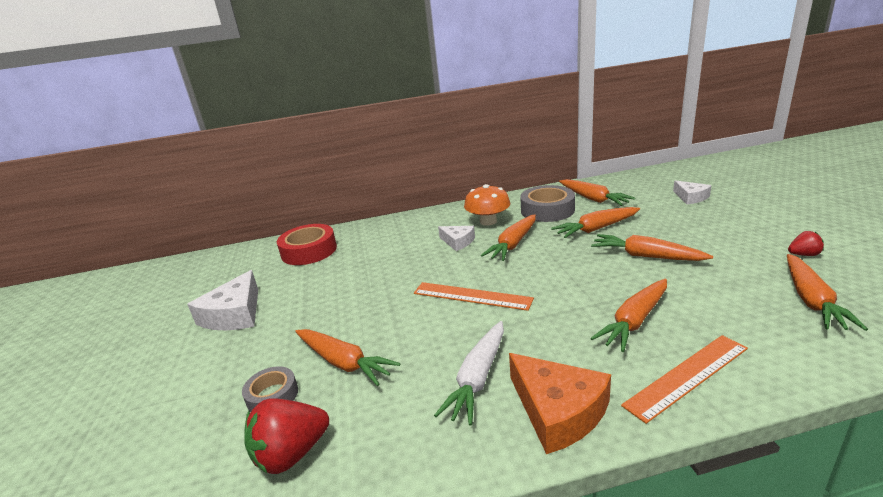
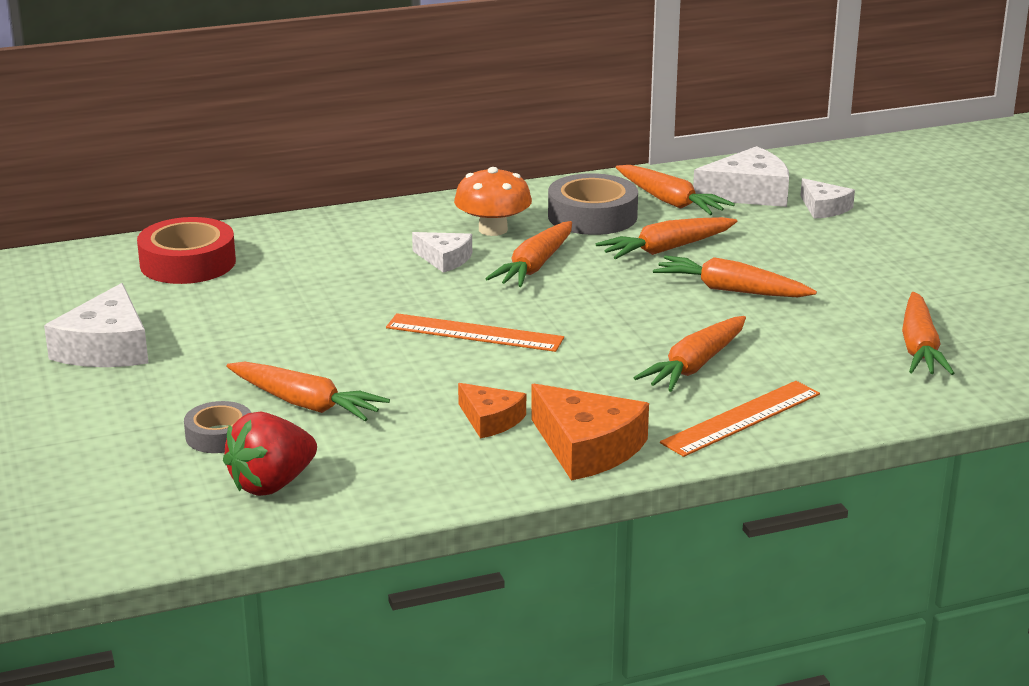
camera: 10 degrees left, 0 degrees up
(478, 378) = (490, 420): white carrot -> orange cheese
(640, 191) = (748, 193): none -> white cheese
(803, 254) = (940, 296): red strawberry -> none

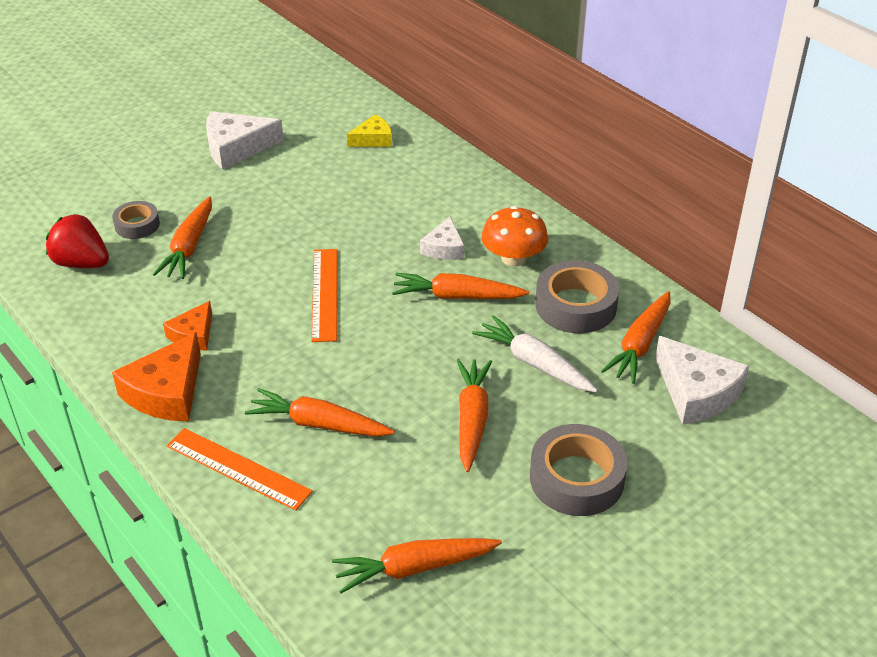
camera: 70 degrees right, 15 degrees up
(188, 263) = (373, 139): red tape -> yellow cheese
(666, 249) = (534, 363): orange carrot -> white carrot
(824, 208) = (697, 452): white cheese -> none
(834, 260) = (576, 478): none -> grey tape

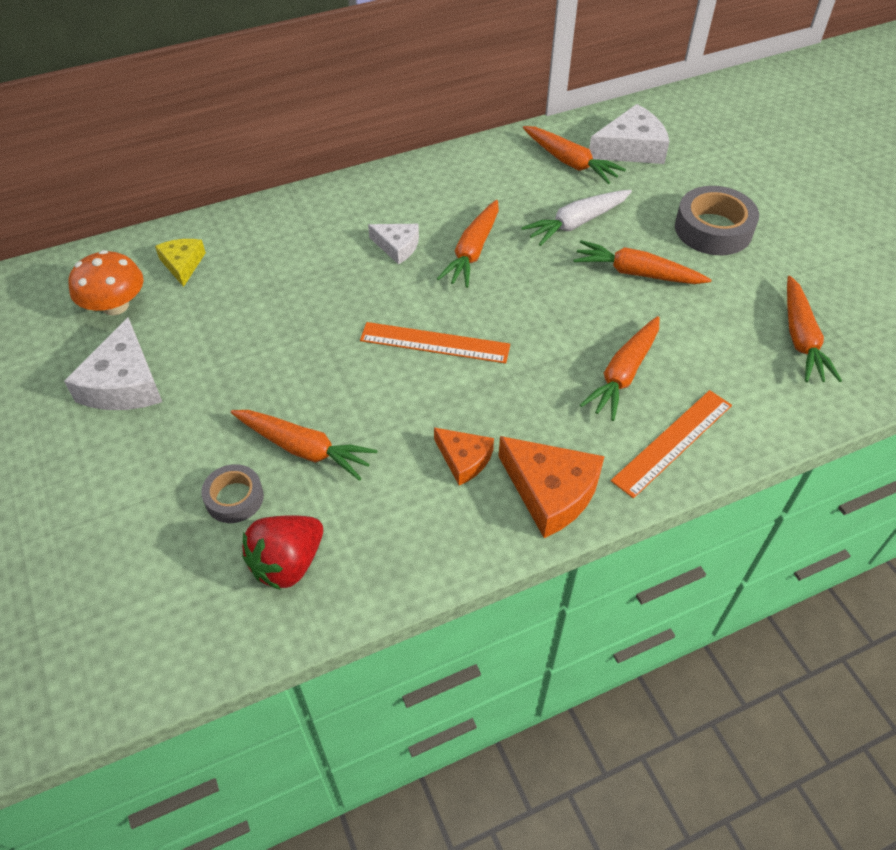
camera: 75 degrees left, 10 degrees up
(513, 258) = (432, 206): orange mushroom -> orange mushroom (115, 305)
(576, 305) = (510, 184): grey tape -> none

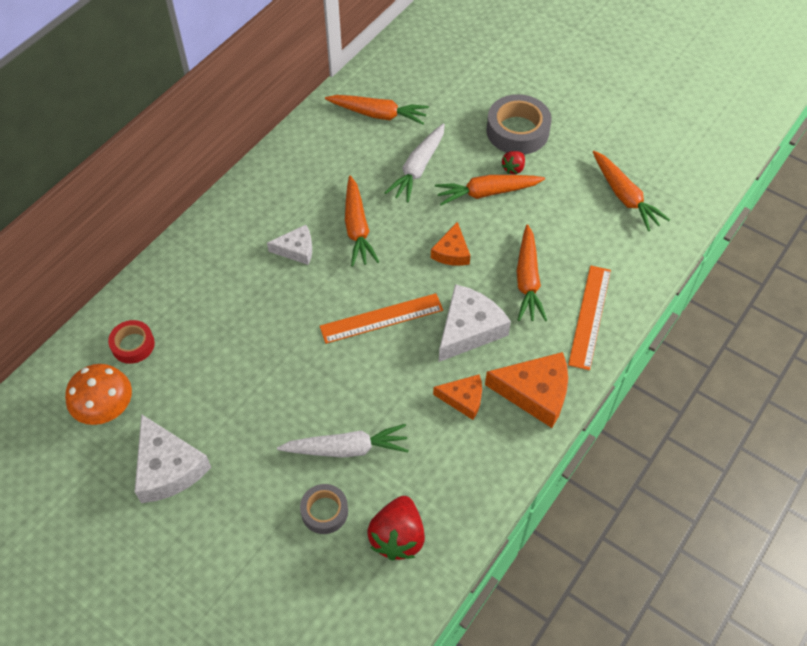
camera: 30 degrees left, 5 degrees up
(182, 264) = (133, 345): yellow cheese -> red tape
(304, 449) = (347, 449): orange carrot -> white carrot
(556, 312) = (452, 252): none -> orange cheese
(630, 148) = (416, 82): white cheese -> white cheese (469, 329)
(683, 262) = (513, 168): none -> red strawberry

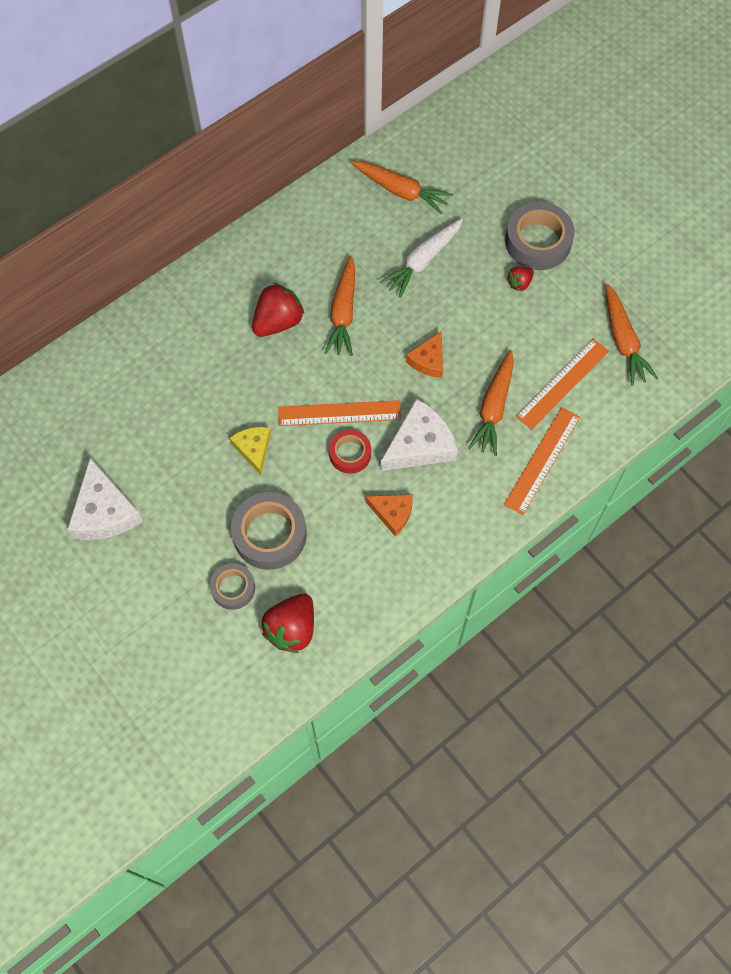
camera: 15 degrees right, 10 degrees up
(105, 407) = (62, 440): orange mushroom -> none
(133, 345) = (101, 384): red tape -> red tape (350, 454)
(296, 249) = (278, 322): white cheese -> red strawberry
(306, 371) = (253, 449): none -> yellow cheese
(347, 449) = (269, 534): white carrot -> grey tape
(487, 193) = (484, 304): orange carrot -> none
(535, 393) = (462, 524): orange cheese -> none
(583, 245) = (562, 383): none -> orange ruler

